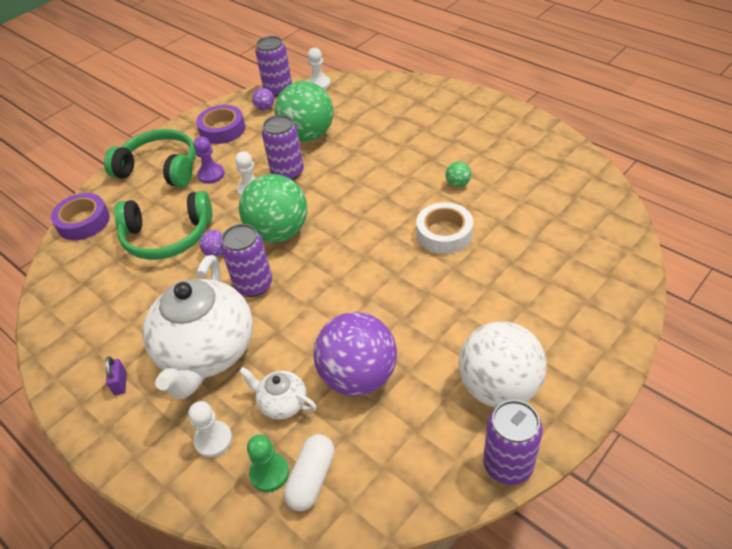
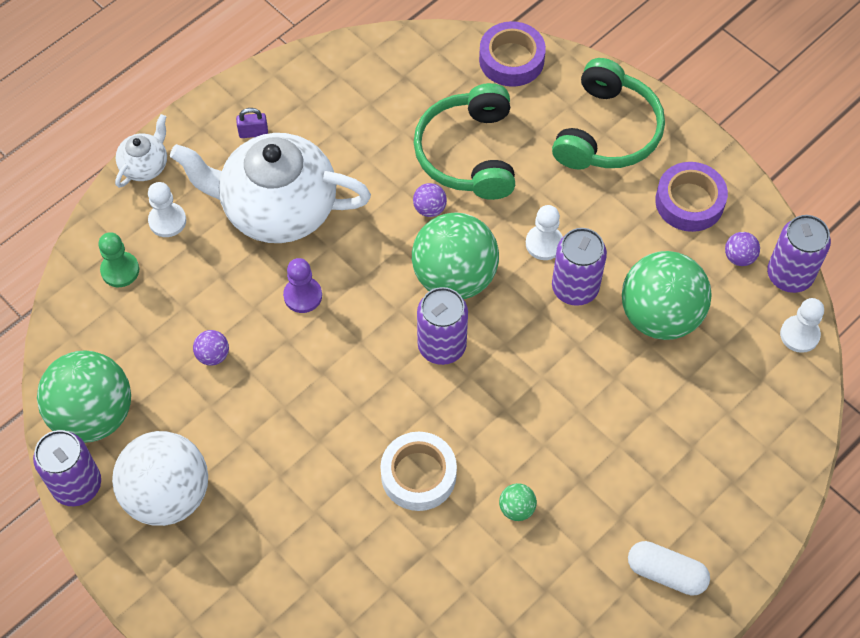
camera: 90 degrees right, 15 degrees up
(211, 174) = (584, 194): purple pawn -> purple pawn (303, 296)
(253, 285) = (368, 251): purple can -> purple can (442, 346)
(282, 403) = (196, 281): white teapot -> white teapot (145, 165)
(312, 479) = (105, 306): white capsule -> white capsule (666, 573)
(358, 377) = (213, 355): purple ball -> purple ball, size x0.40
(432, 465) = (93, 414): none -> green ball

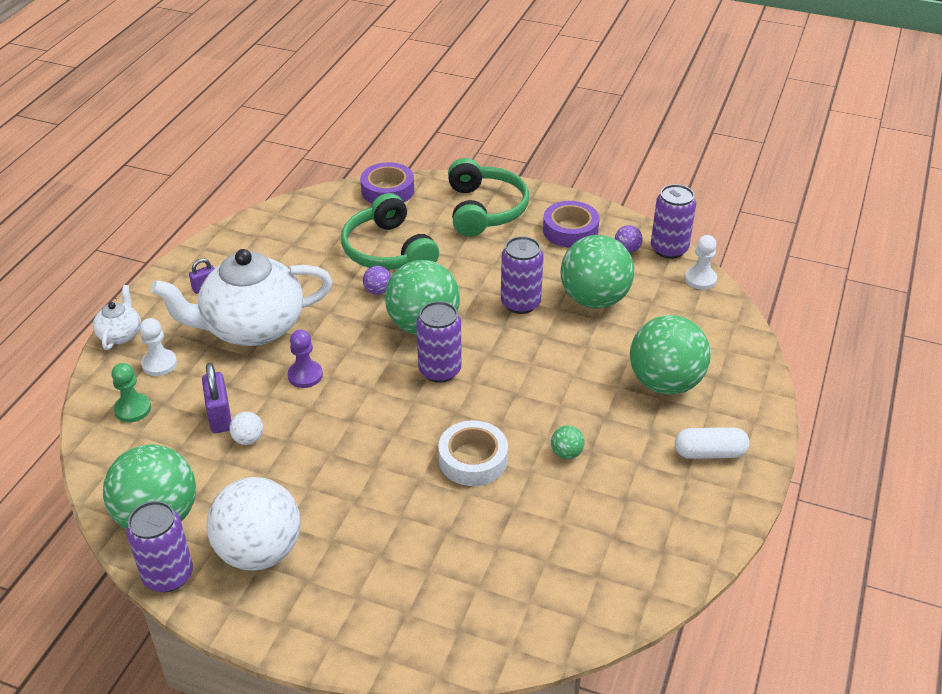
camera: 25 degrees left, 20 degrees down
(197, 315) = (220, 417): none -> purple padlock
(213, 355) = (248, 439): purple ball -> white ball
(544, 243) = (480, 285): white pawn -> none
(672, 463) = (665, 383): none -> green ball

